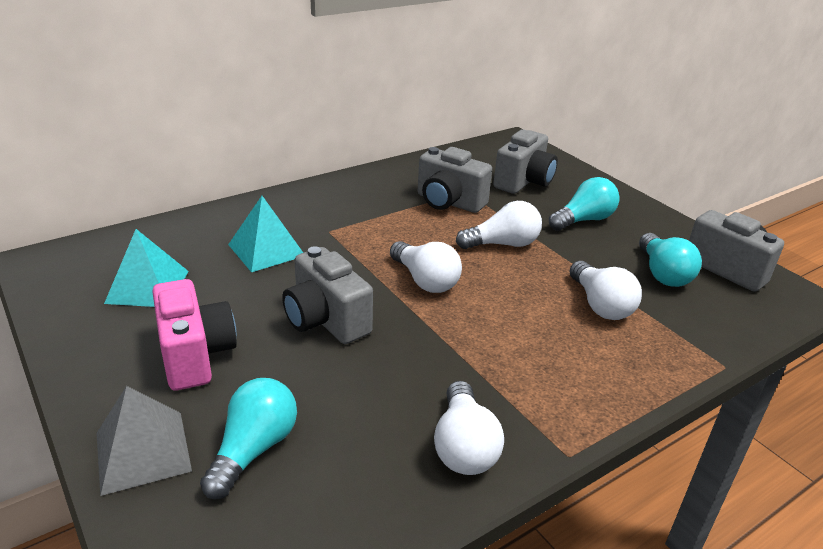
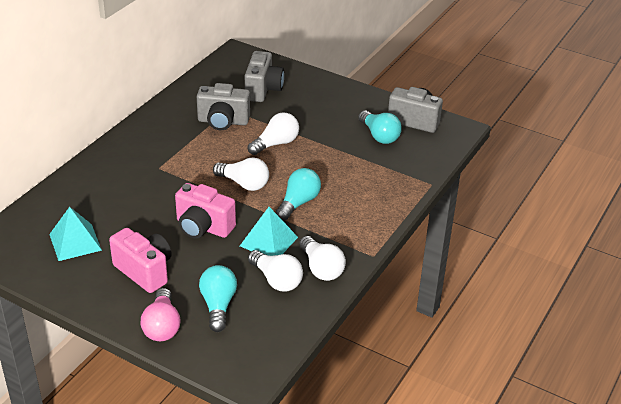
camera: 25 degrees left, 5 degrees up
(143, 451) = (162, 326): grey pyramid -> pink light bulb
(266, 250) = (129, 194): turquoise pyramid -> turquoise pyramid (269, 241)
(326, 320) = (203, 227): grey camera -> pink camera
(583, 220) = (316, 110): turquoise light bulb -> turquoise light bulb (298, 203)
(600, 305) = (353, 168): white light bulb -> white light bulb (276, 280)

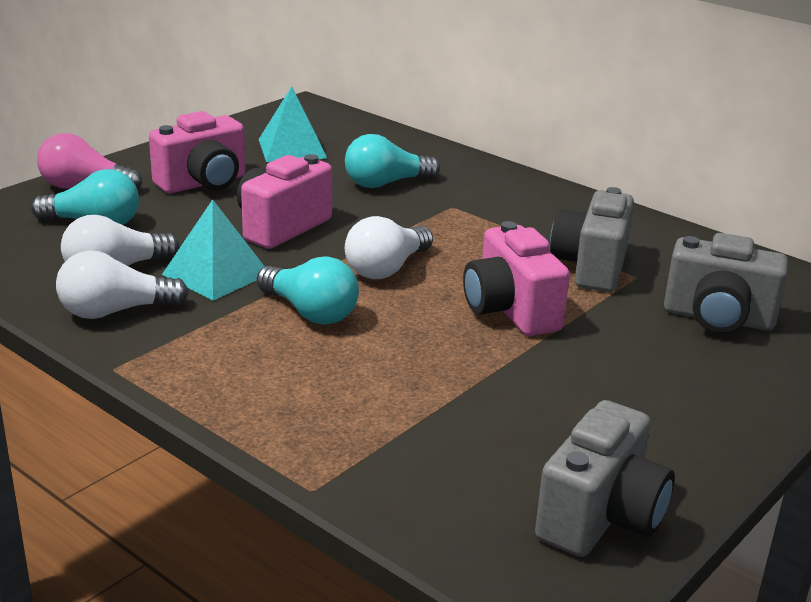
camera: 100 degrees right, 10 degrees down
(276, 144) = (510, 311): white light bulb -> pink camera
(379, 136) = (531, 445): turquoise light bulb -> turquoise light bulb (386, 183)

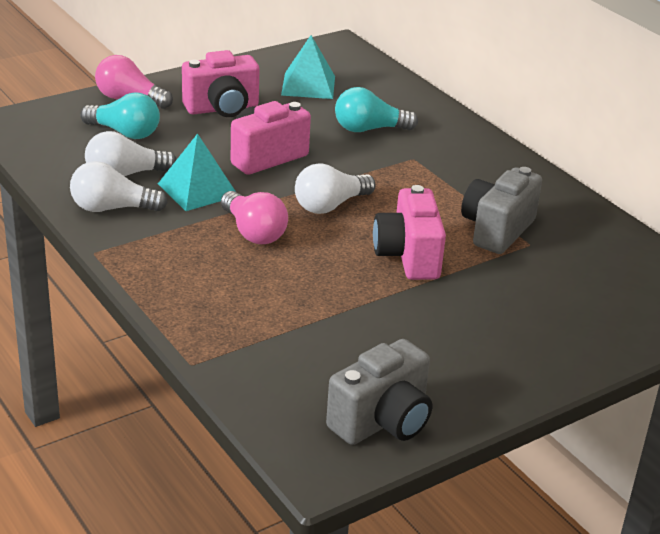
camera: 15 degrees right, 5 degrees up
(310, 312) = (253, 232): turquoise light bulb -> pink light bulb
(718, 318) = (574, 291): grey camera -> none

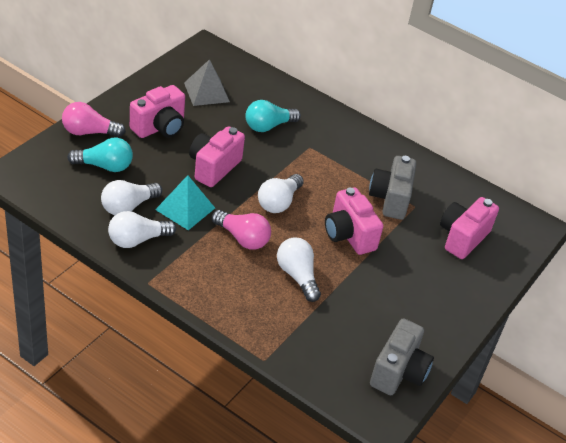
camera: 25 degrees left, 10 degrees up
(303, 285) = (297, 276): none -> white light bulb
(308, 85) = (206, 92): turquoise pyramid -> grey pyramid
(583, 291) = (462, 238): none -> pink camera

